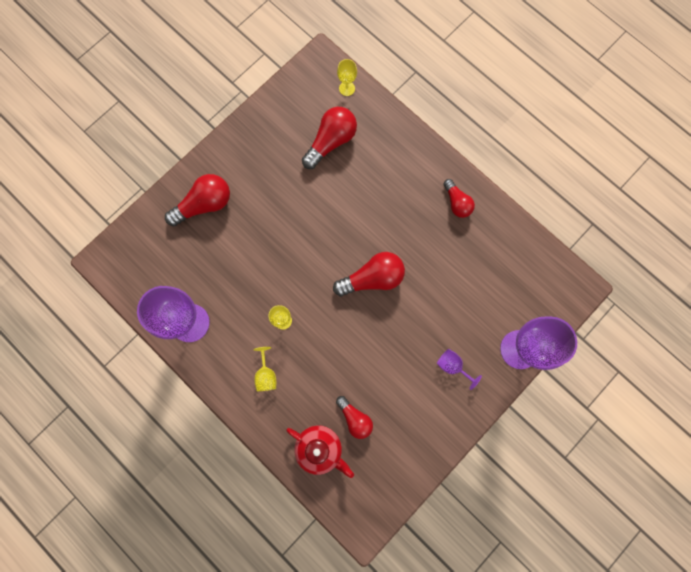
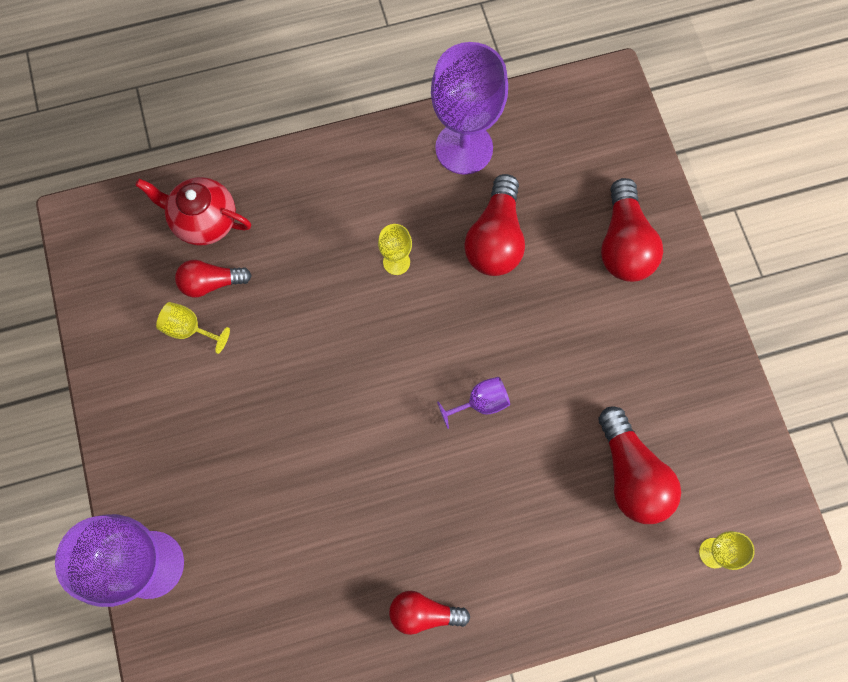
camera: 120 degrees right, 5 degrees down
(266, 375) = (338, 205): yellow goblet -> yellow goblet (189, 329)
(320, 449) = (204, 221): red teapot -> red teapot turned 45 degrees clockwise
(372, 278) = (382, 413): red light bulb -> red light bulb (495, 239)
(452, 366) = (192, 452): purple goblet -> purple goblet (481, 403)

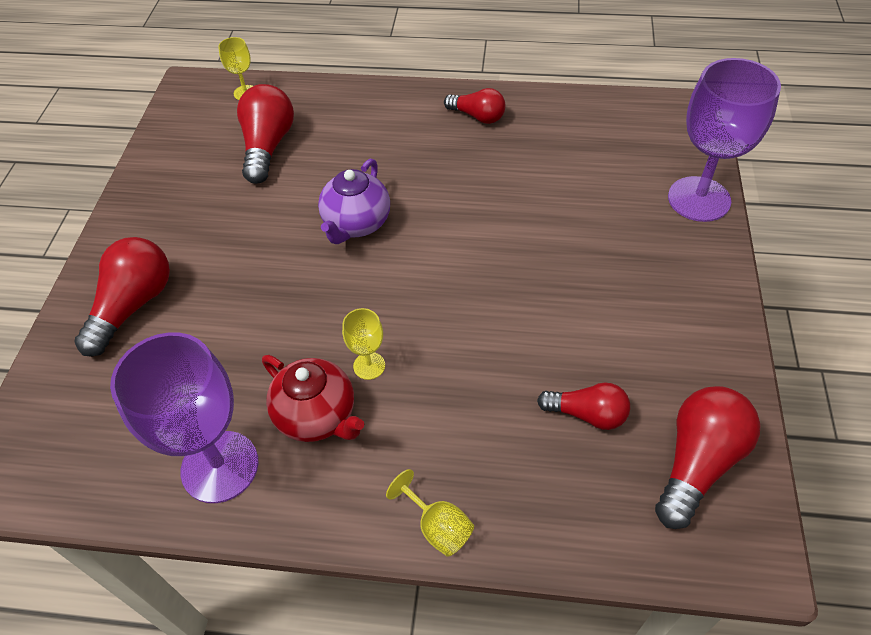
camera: 155 degrees left, 20 degrees down
(189, 329) = (624, 374): yellow goblet -> yellow goblet (438, 527)
(204, 221) = (578, 492): red teapot -> red teapot (317, 416)
(481, 403) = (356, 224): purple goblet -> purple teapot
(495, 239) = (253, 353): red light bulb -> red light bulb (697, 462)

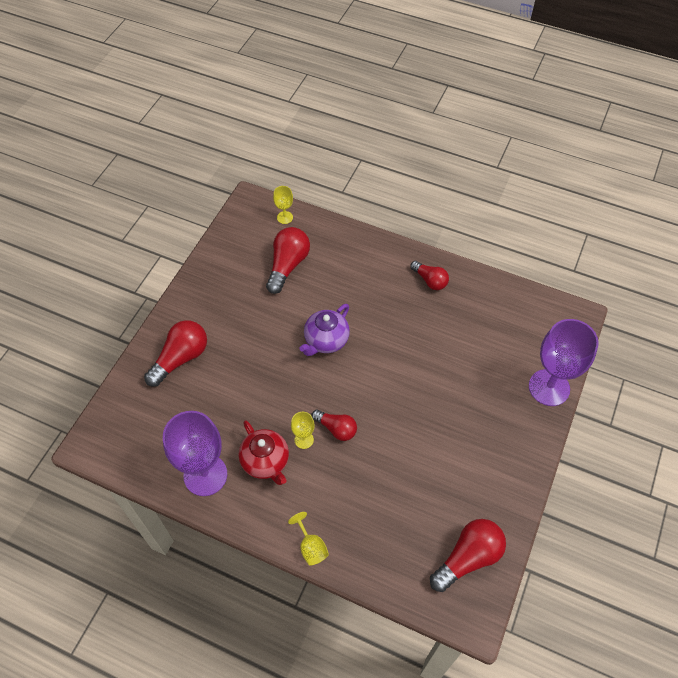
camera: 15 degrees right, 5 degrees up
(587, 414) = (417, 509): red light bulb -> red light bulb (336, 429)

